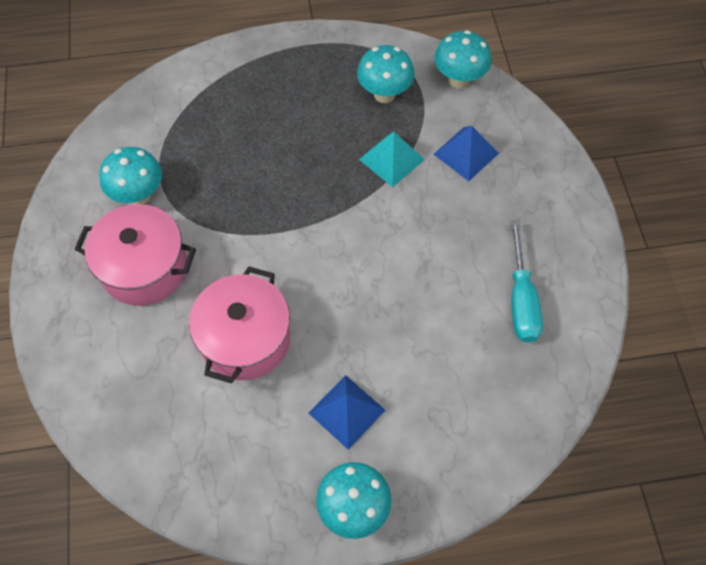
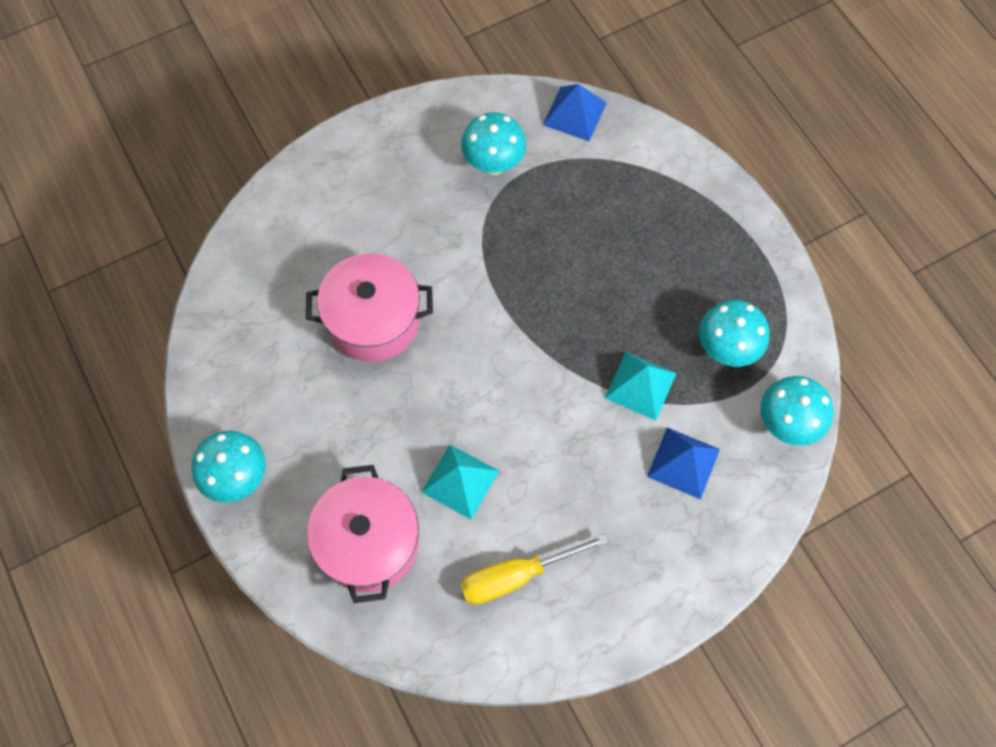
camera: 70 degrees right, 5 degrees up
(144, 268) = (416, 203): pink pot -> pink pot (369, 542)
(346, 411) = (330, 439): blue pyramid -> blue pyramid (575, 113)
(425, 315) = (460, 481): none -> turquoise pyramid
(521, 299) = (516, 576): turquoise screwdriver -> yellow screwdriver

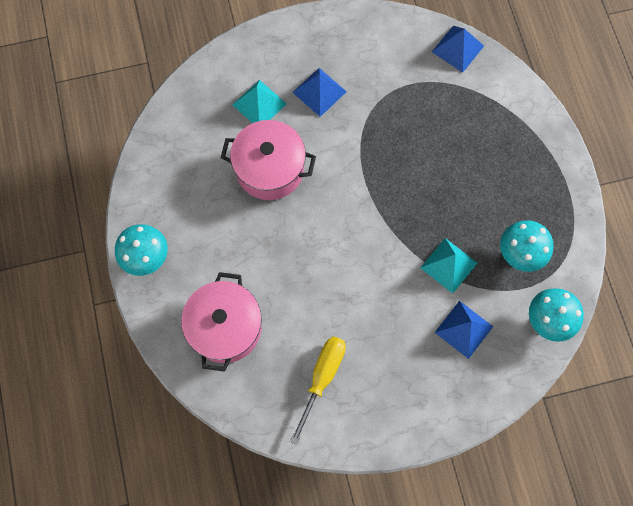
camera: 15 degrees right, 5 degrees up
(413, 207) = (319, 92): none -> blue pyramid
(460, 481) = (300, 301): turquoise pyramid -> turquoise pyramid (259, 104)
(493, 164) = (387, 73): turquoise mushroom -> none
(516, 576) = (322, 378): yellow screwdriver -> yellow screwdriver turned 120 degrees clockwise

